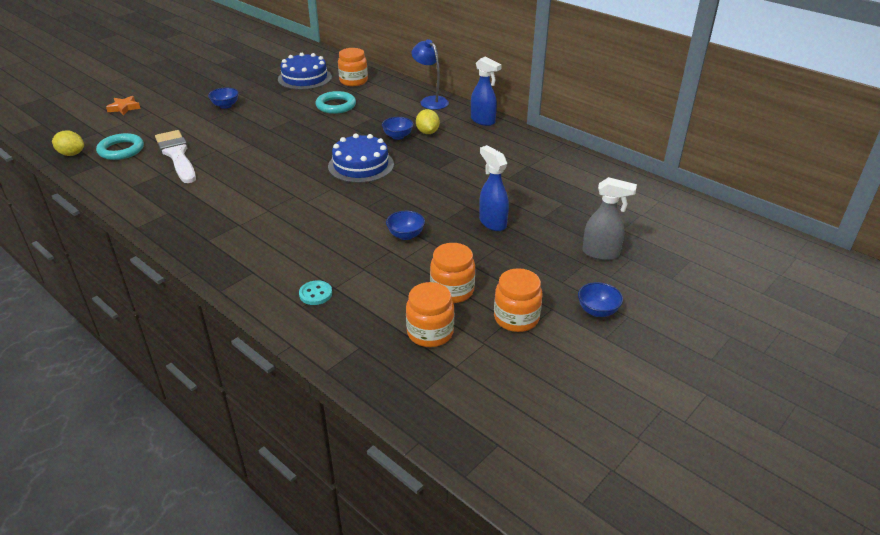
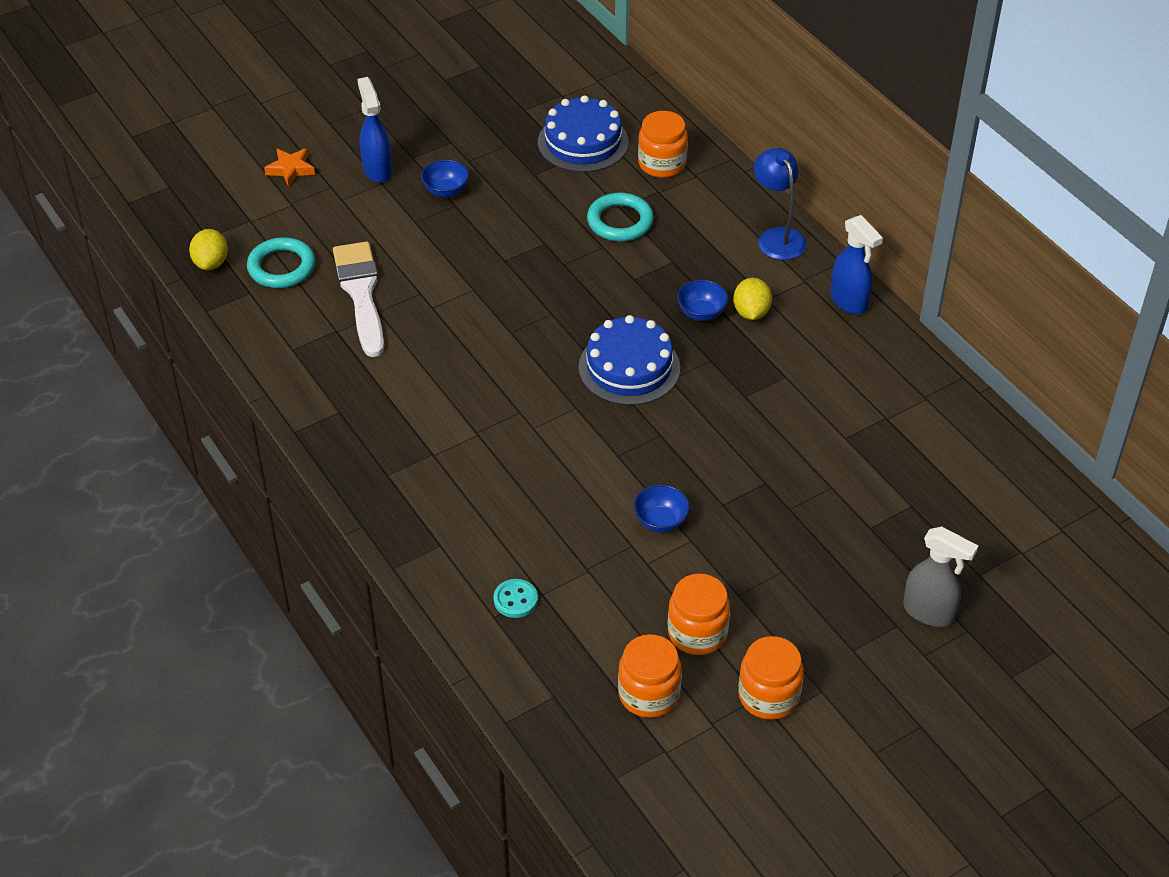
camera: 15 degrees right, 10 degrees up
(71, 154) = (211, 263): yellow lemon -> yellow lemon turned 60 degrees clockwise
(492, 223) = (792, 523): blue spray bottle -> blue spray bottle (377, 170)
(597, 311) = (882, 708): blue bowl -> none

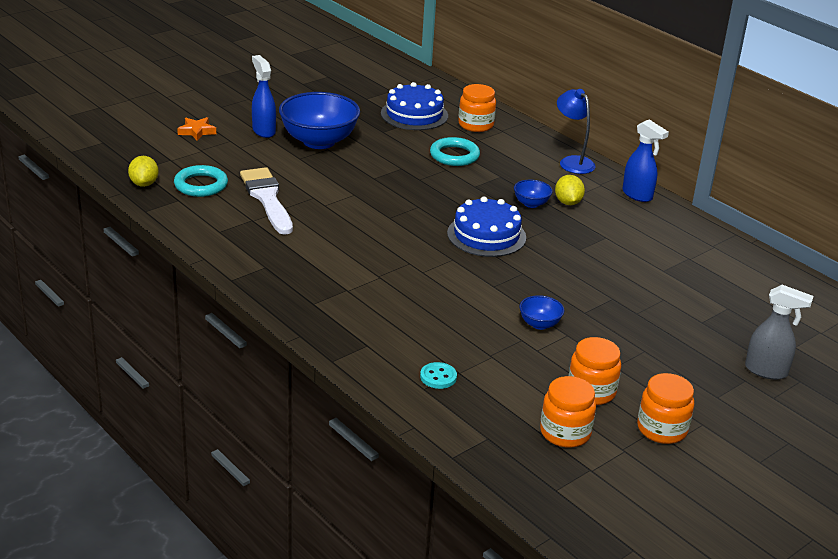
camera: 10 degrees left, 15 degrees down
(446, 191) = (319, 141): blue bowl -> blue bowl, size x2.21

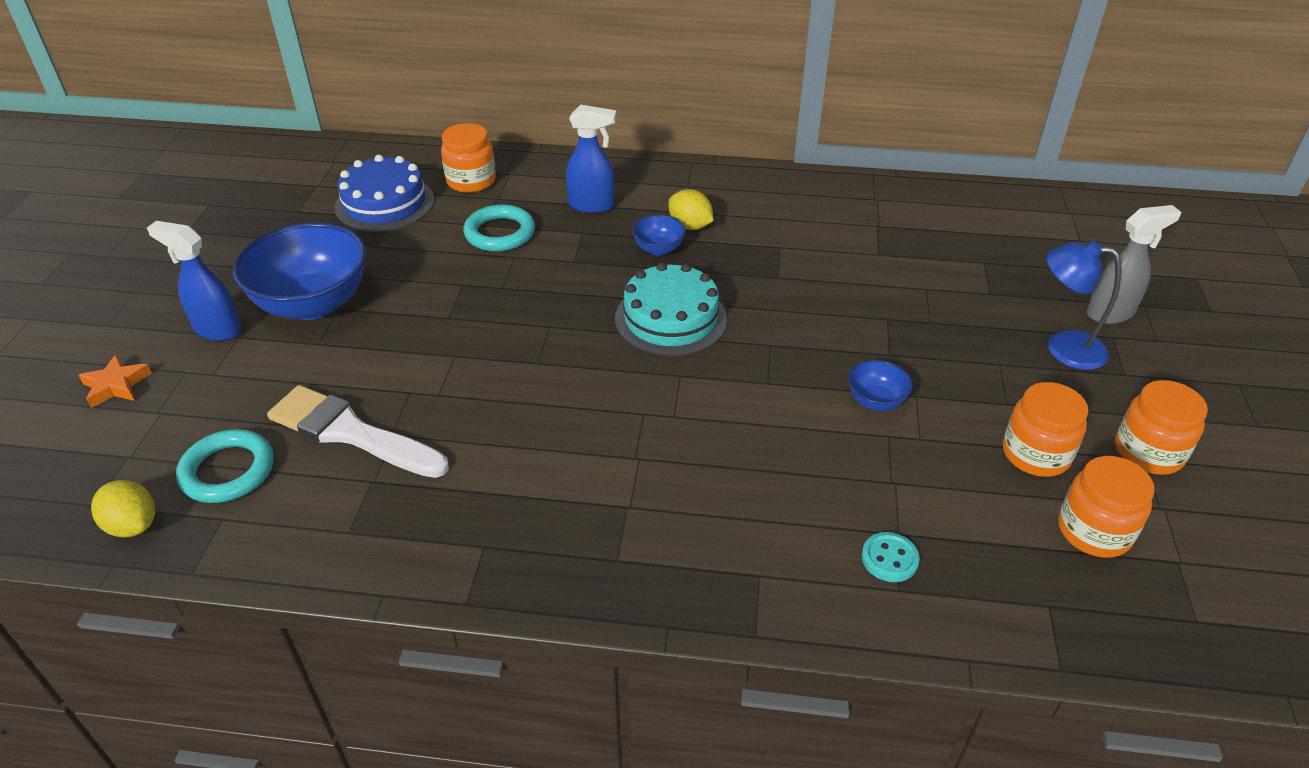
camera: 40 degrees left, 10 degrees up
(486, 235) = (670, 318): blue cake -> turquoise cake
(572, 162) = (627, 173): blue lamp -> blue lamp (1063, 348)
(637, 195) = (737, 179): blue spray bottle -> blue spray bottle (592, 205)

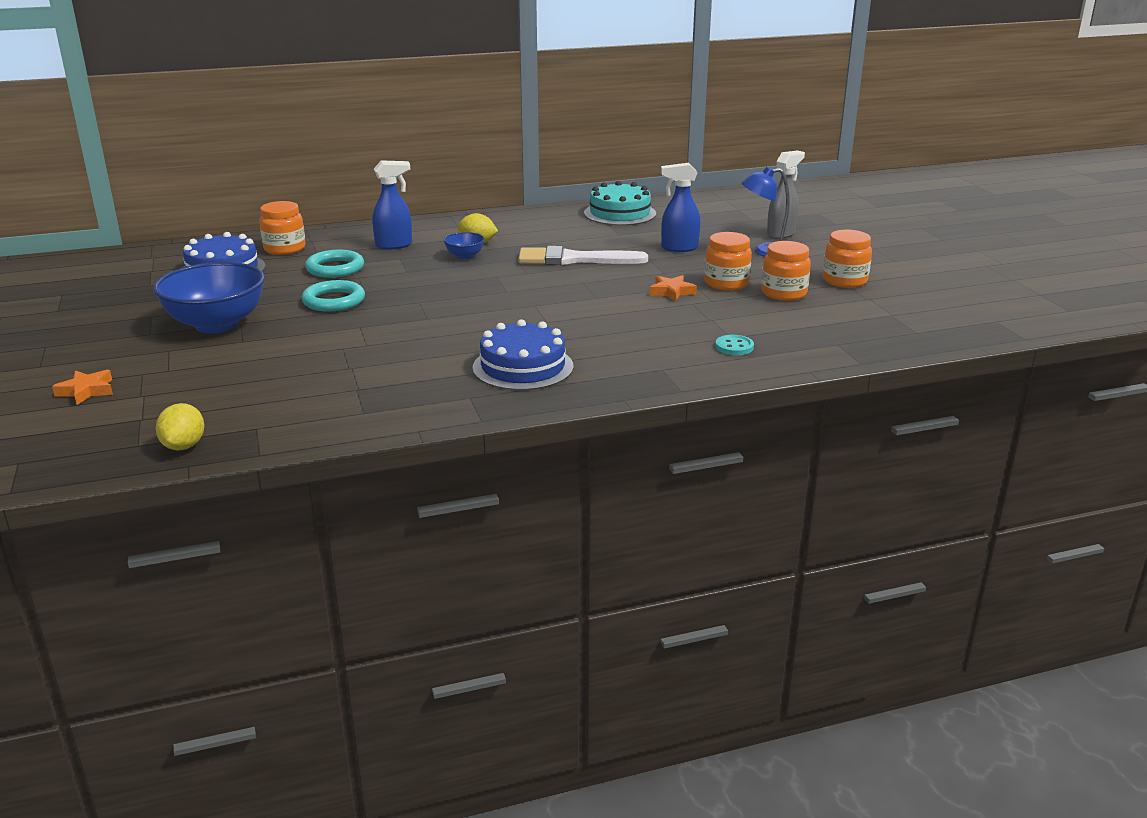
camera: 25 degrees left, 15 degrees down
(133, 525) = (184, 446): yellow lemon -> yellow lemon turned 75 degrees clockwise
(217, 330) = (146, 350): blue spray bottle -> blue spray bottle (679, 248)
(228, 471) = (235, 408): turquoise ring -> turquoise ring (334, 301)
(351, 433) = (316, 373): white brush -> white brush (574, 259)
(585, 505) = (523, 367): none -> blue cake
(670, 318) = (504, 283): turquoise cake -> turquoise cake (620, 213)
(875, 401) = (671, 292): blue bowl -> orange star
(1094, 531) = (839, 314): orange jar -> orange jar (726, 283)

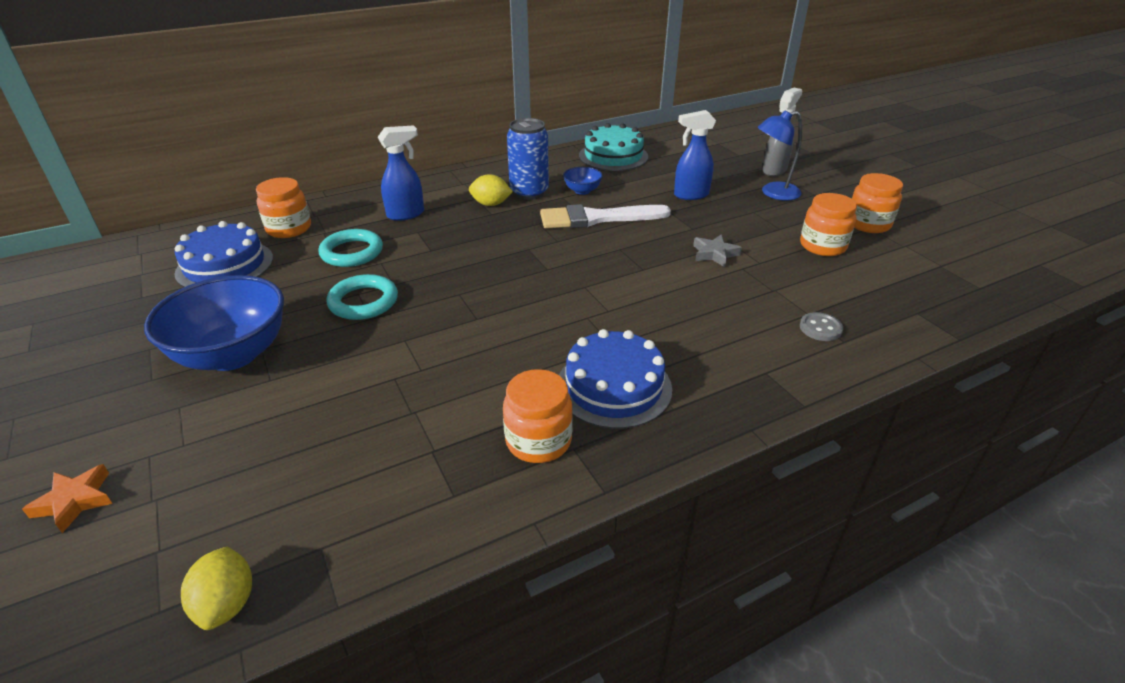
camera: 10 degrees left, 10 degrees up
(465, 256) = (484, 223): blue bowl -> blue bowl (582, 191)
(519, 236) = (529, 192): none -> blue can
(671, 292) = (714, 254): orange star -> grey star
(726, 283) = (760, 237): orange jar -> orange jar (538, 441)
(734, 347) = (820, 328): turquoise button -> grey button

